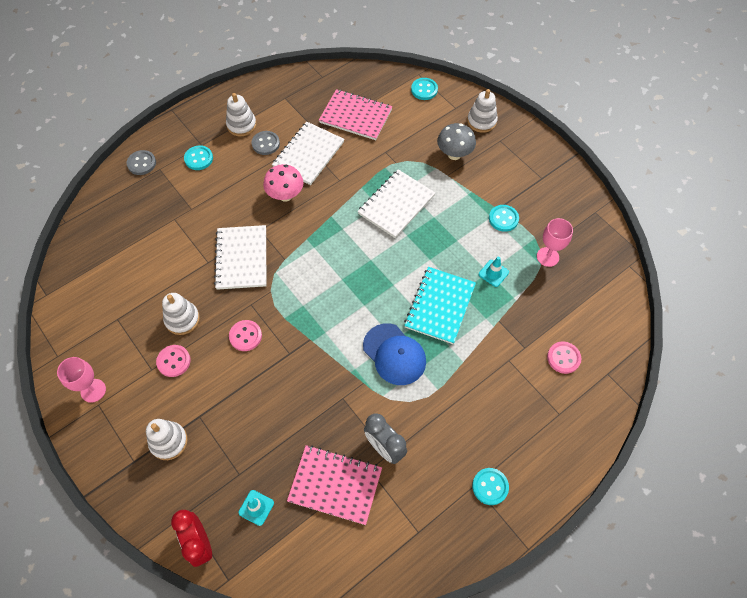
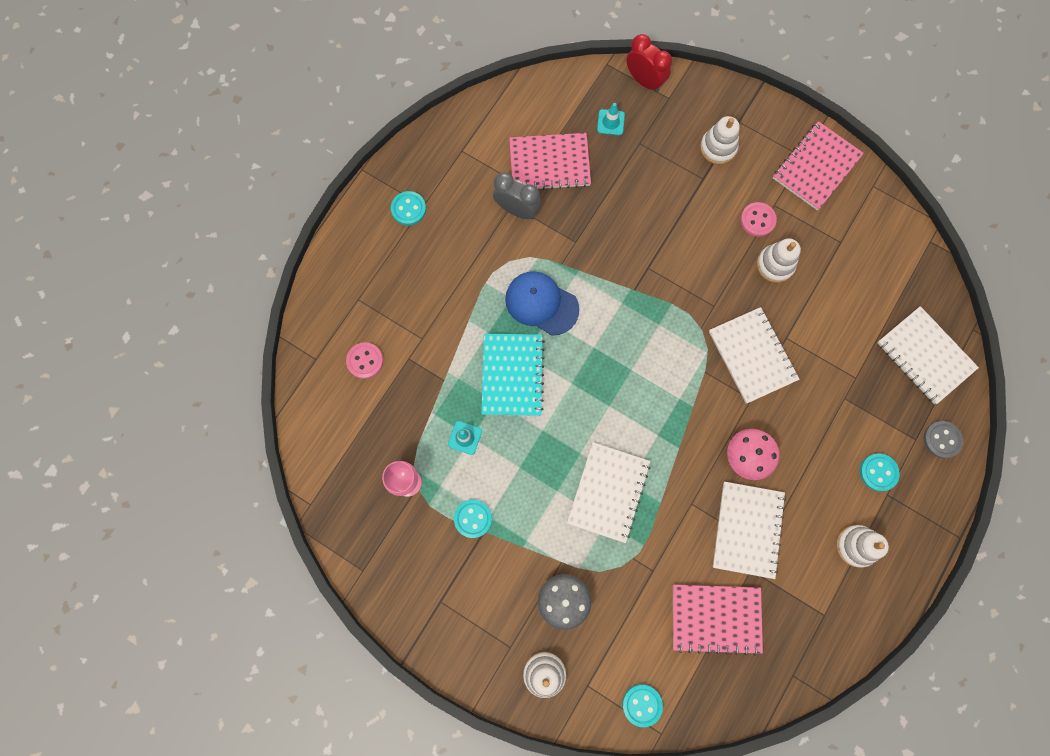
camera: 160 degrees right, 15 degrees up
(93, 390) = (816, 167): pink goblet -> pink notebook
(113, 217) = (925, 355): none -> white notebook
(245, 336) = (701, 270): pink button -> none
(266, 144) = (809, 526): grey button -> none

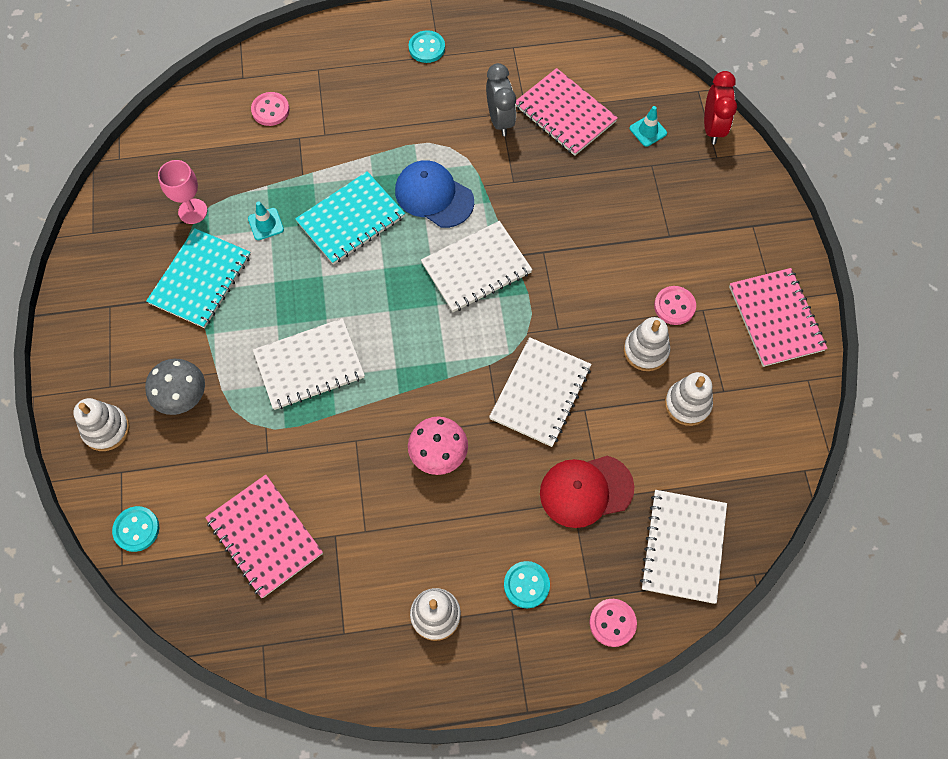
camera: 50 degrees right, 10 degrees down
(473, 518) = (200, 279): turquoise button -> turquoise notebook
(541, 304) = (434, 196): blue cap -> blue cap turned 45 degrees counterclockwise
(718, 148) = (710, 227): white stacking toy -> white stacking toy (687, 404)
(747, 529) = (370, 505): white notebook -> white notebook (476, 268)
(816, 167) = (775, 318): pink notebook -> pink notebook turned 75 degrees clockwise
(843, 383) = (586, 490): none -> red cap
(942, 439) = (612, 623): grey button -> pink button

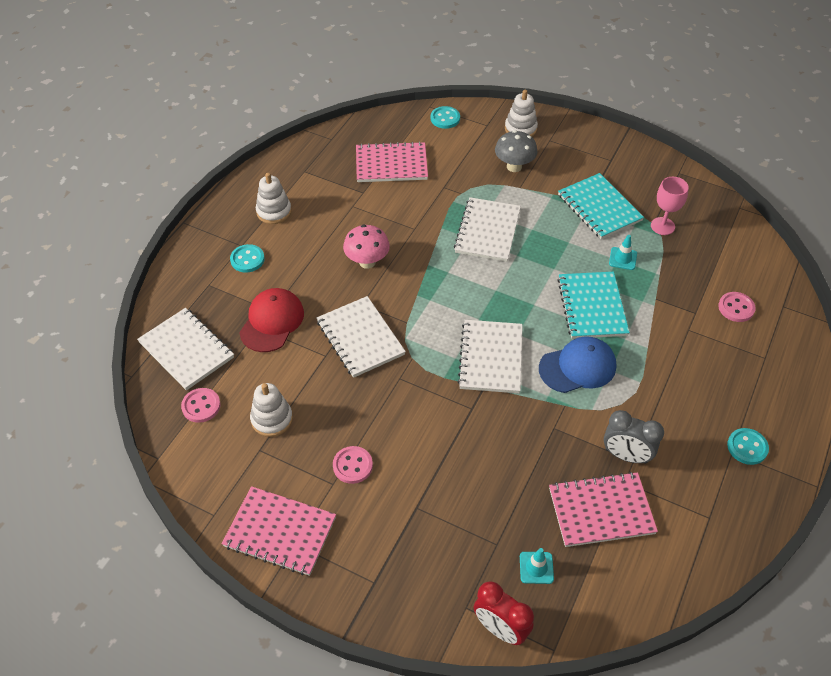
camera: 125 degrees right, 15 degrees down
(612, 623) = (184, 286): pink button -> pink button (201, 406)
(646, 351) = (334, 421): white stacking toy -> none

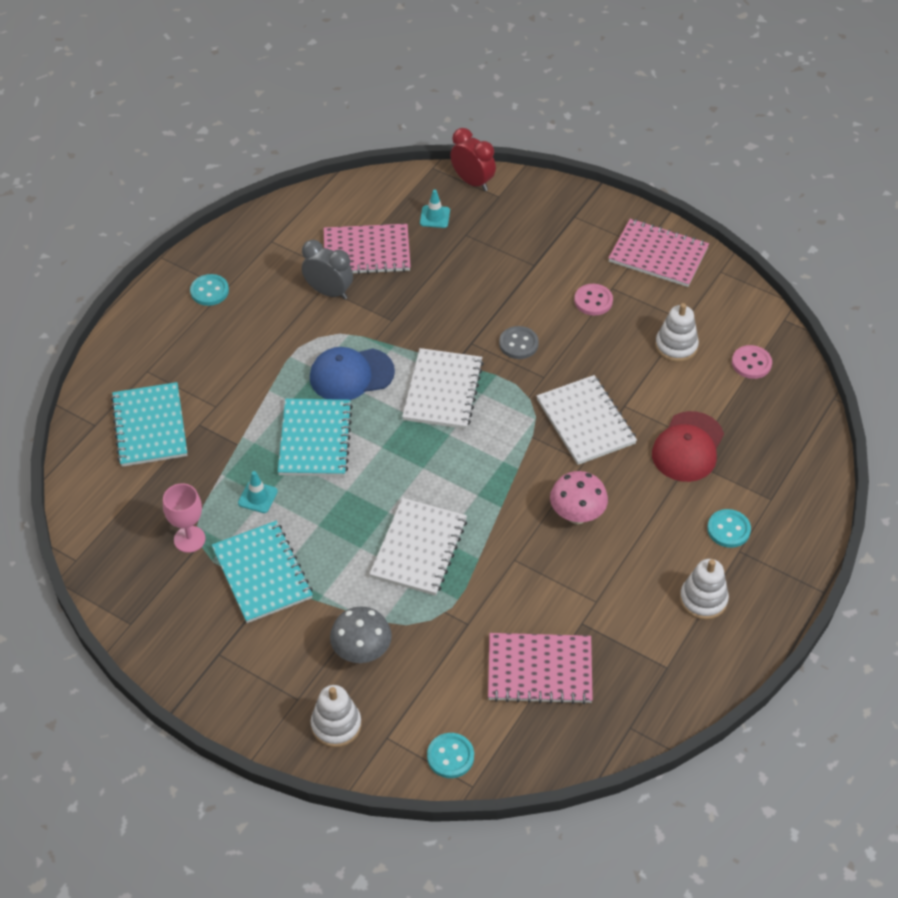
camera: 175 degrees left, 0 degrees up
(186, 350) = (780, 422): white notebook -> none
(426, 410) = (518, 344): none -> grey button
(736, 308) = (150, 426): pink button -> turquoise notebook

